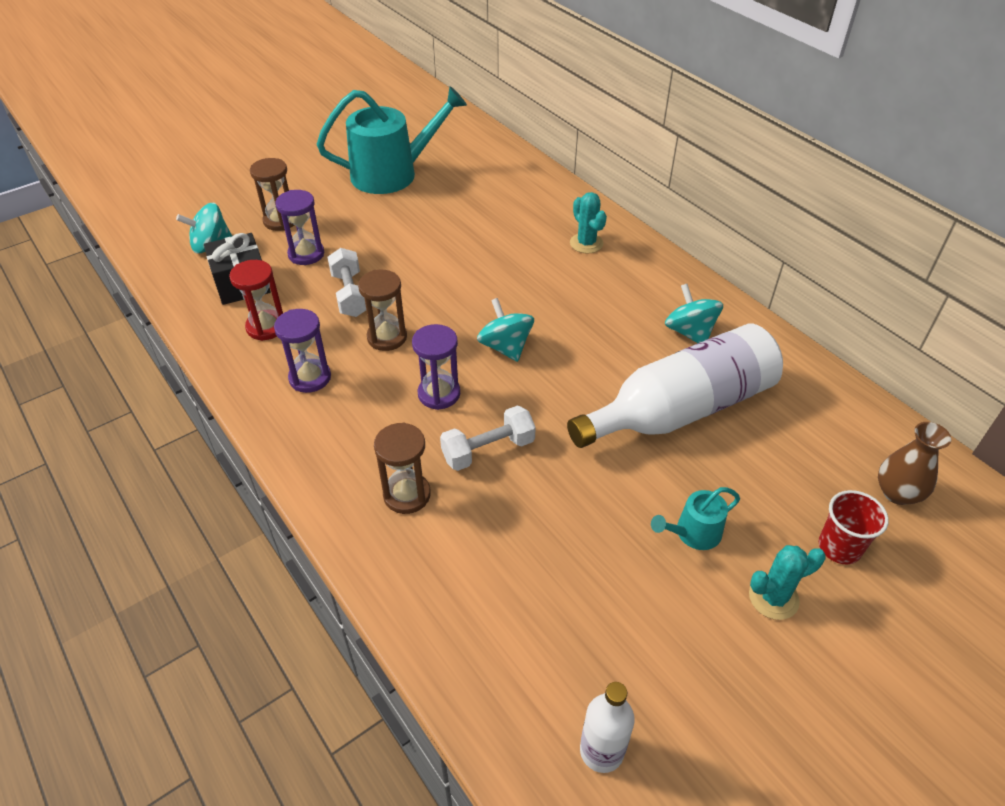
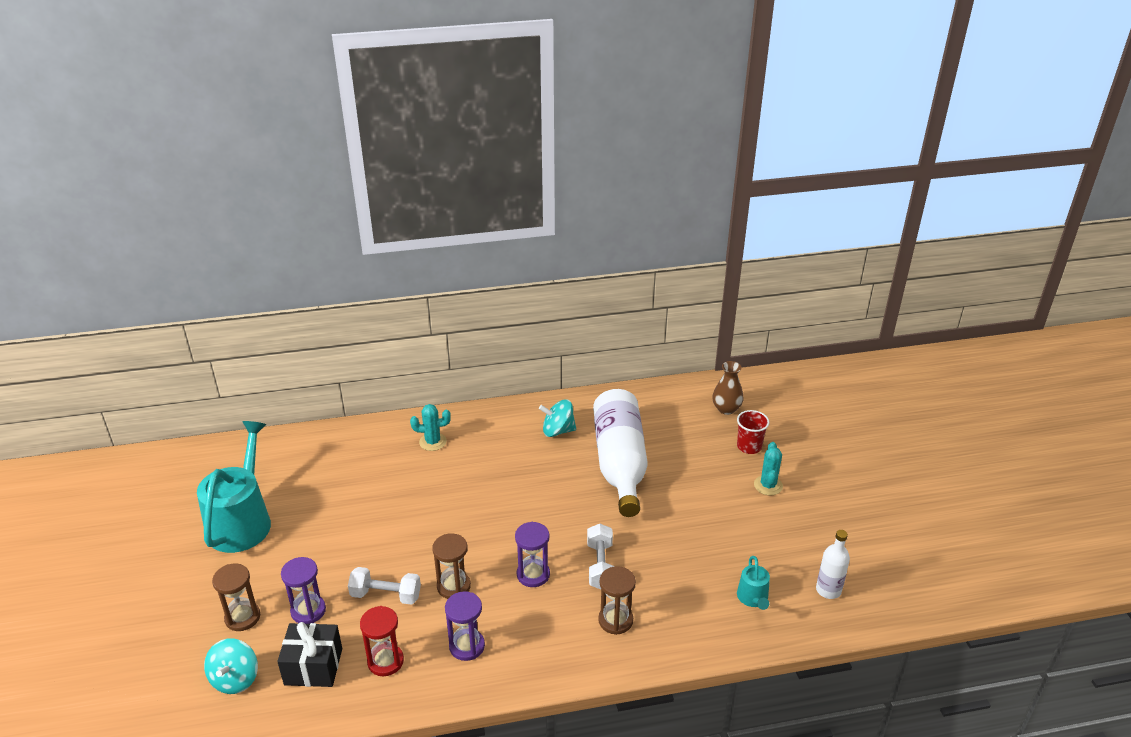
camera: 65 degrees left, 10 degrees down
(505, 347) = (510, 523): turquoise spinning top -> none
(693, 533) = (713, 497): turquoise watering can -> turquoise watering can (753, 598)

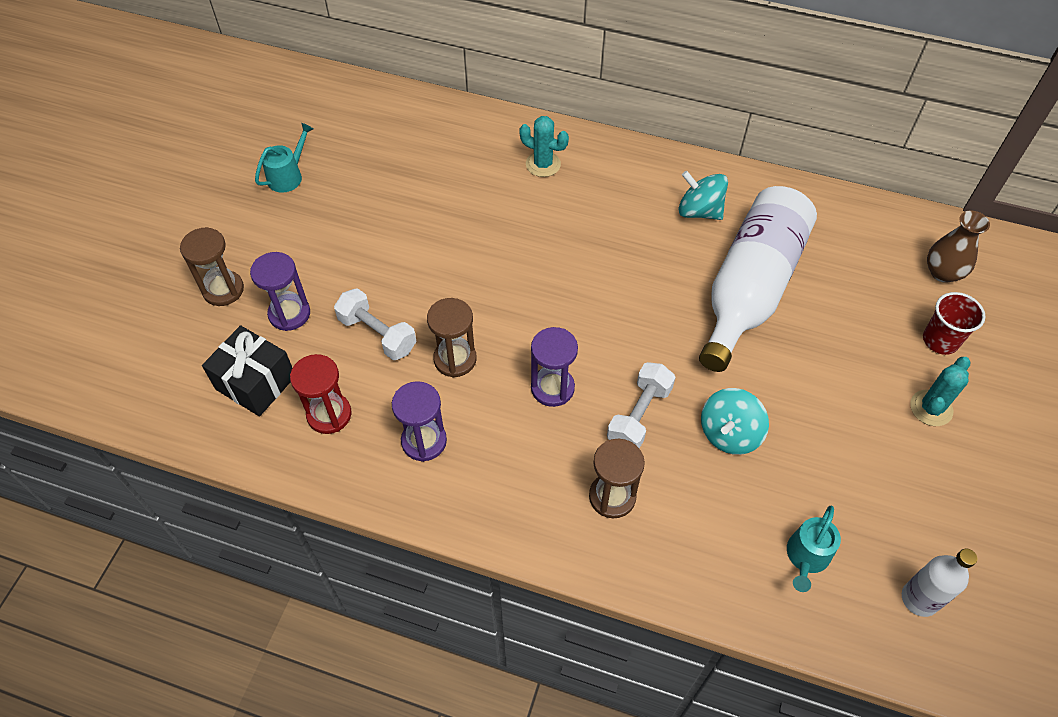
camera: 30 degrees right, 20 degrees up
(235, 679) = (175, 358): turquoise spinning top -> turquoise spinning top (729, 433)
(242, 521) = (288, 176): turquoise watering can -> turquoise watering can, size x0.46

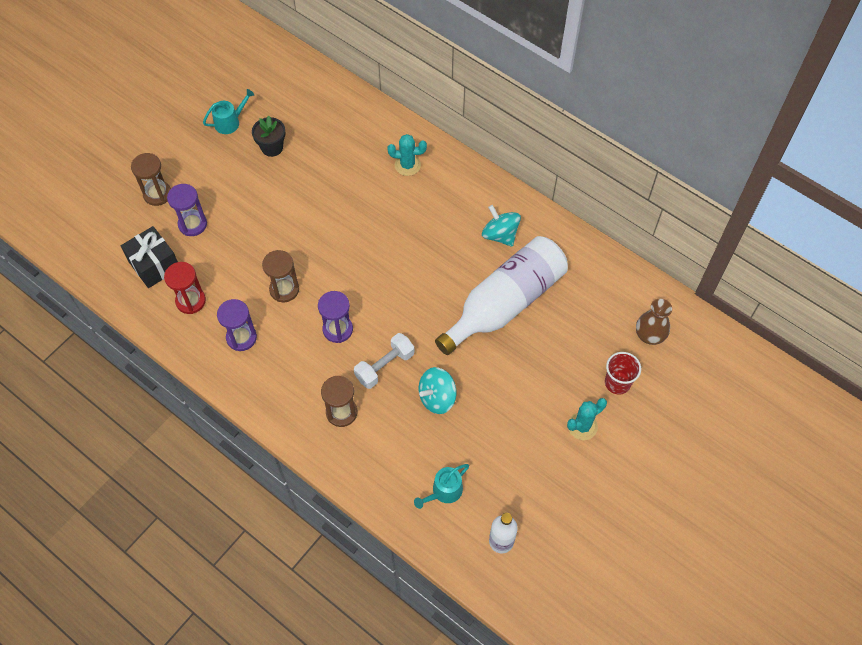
camera: 20 degrees right, 5 degrees up
(358, 191) = (272, 147): none -> black flower pot
(377, 334) = (242, 256): white dumbbell -> none
(543, 164) = (407, 165): turquoise cactus -> turquoise cactus turned 45 degrees counterclockwise

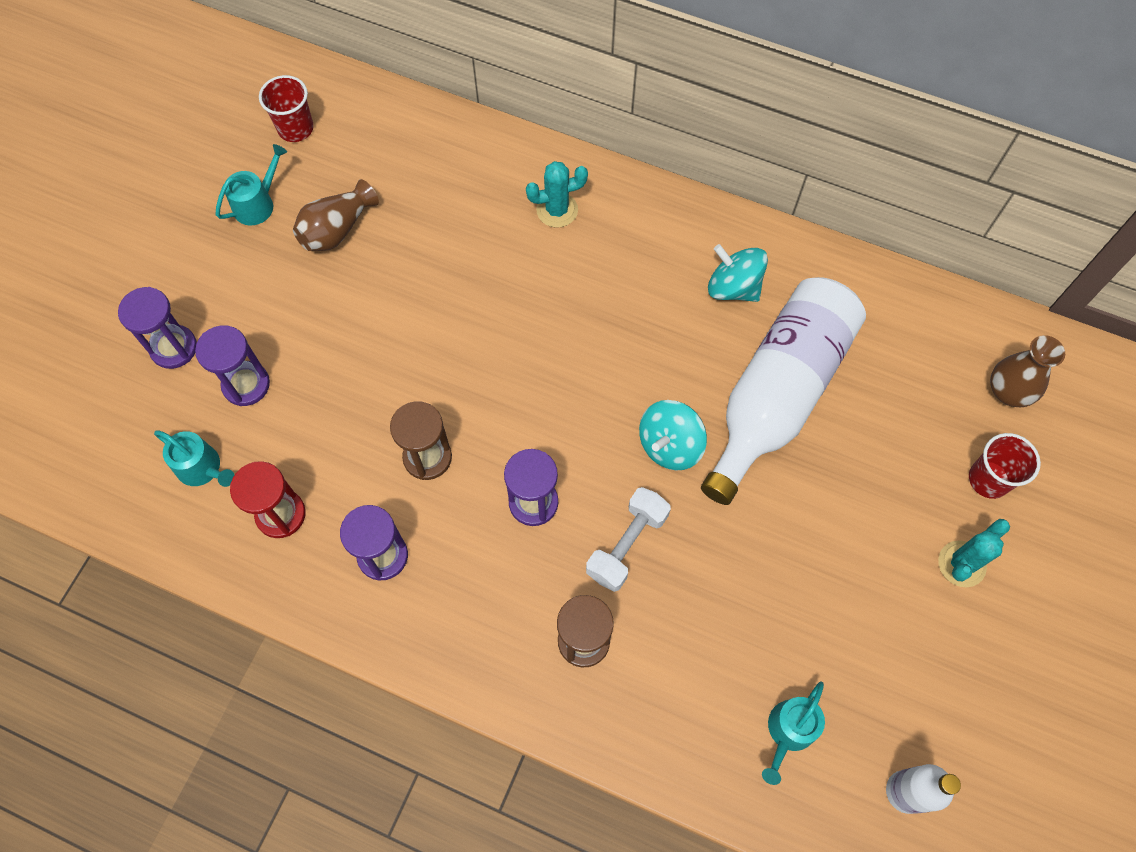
camera: 15 degrees left, 5 degrees up
(154, 265) = (202, 468): black gift -> turquoise watering can
(157, 194) = (174, 348): brown hourglass -> purple hourglass
(266, 82) = (295, 128): none -> red cup
(272, 147) = (337, 230): black flower pot -> brown vase
(437, 398) = (725, 576): turquoise spinning top -> turquoise spinning top (670, 445)

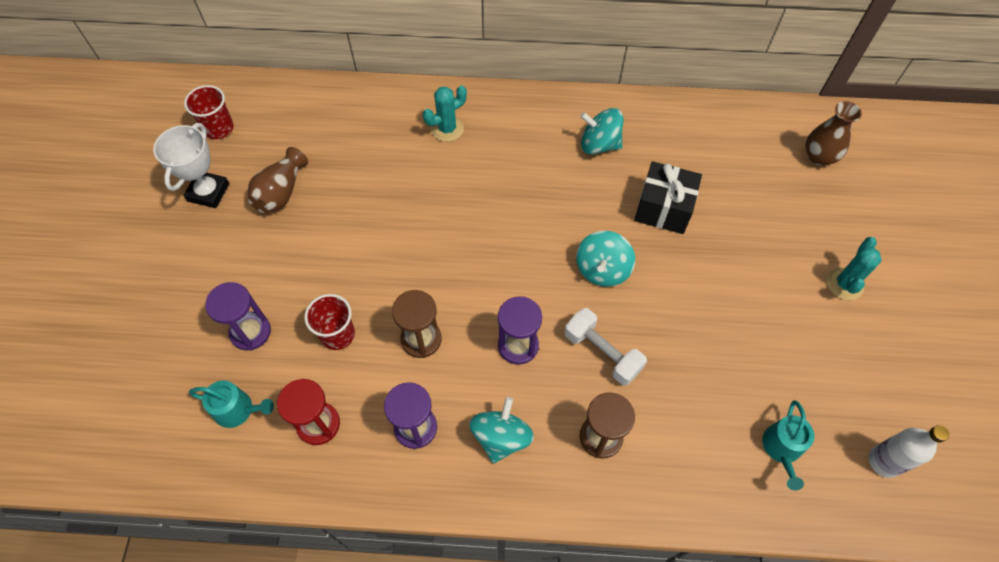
camera: 20 degrees left, 5 degrees down
(174, 348) = (178, 323): purple hourglass -> none
(257, 204) = (208, 192): turquoise watering can -> white trophy
(472, 600) = (501, 437): none -> turquoise spinning top
(627, 545) = (602, 353): white dumbbell -> white dumbbell turned 60 degrees counterclockwise
(777, 394) = (663, 208): white bottle -> black gift
(988, 479) = (834, 219): red cup -> red cup (337, 334)

